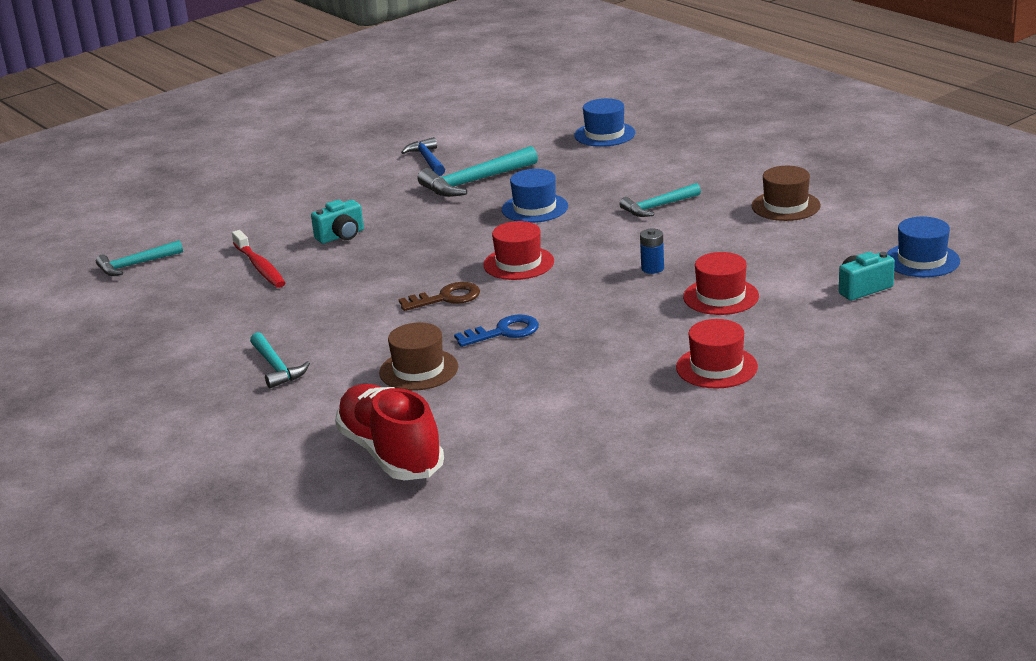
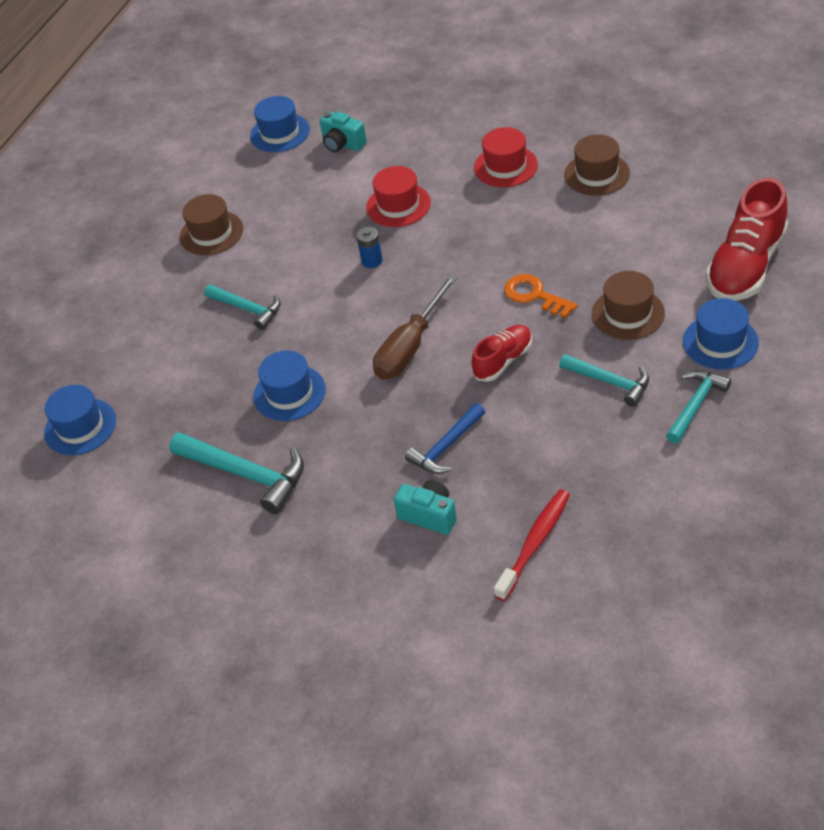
camera: 115 degrees left, 20 degrees up
(136, 265) = (603, 671): turquoise hammer -> turquoise hammer (609, 382)
(321, 403) = (720, 342): none -> blue hat
(427, 160) = (203, 551): blue hammer -> blue hammer (446, 446)
(446, 298) = (503, 361): brown key -> red shoe
(504, 332) = (534, 295): blue key -> orange key
(518, 263) = (410, 347): red hat -> brown screwdriver
(638, 416) = (596, 174): none -> brown hat

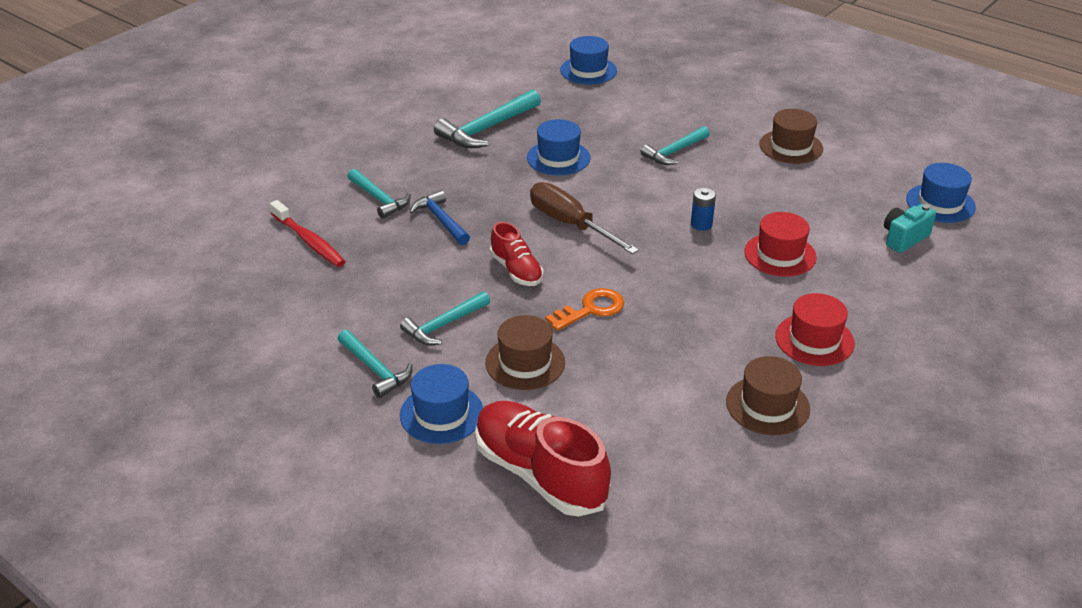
camera: 100 degrees right, 10 degrees down
(429, 515) = (379, 199): turquoise camera -> turquoise hammer

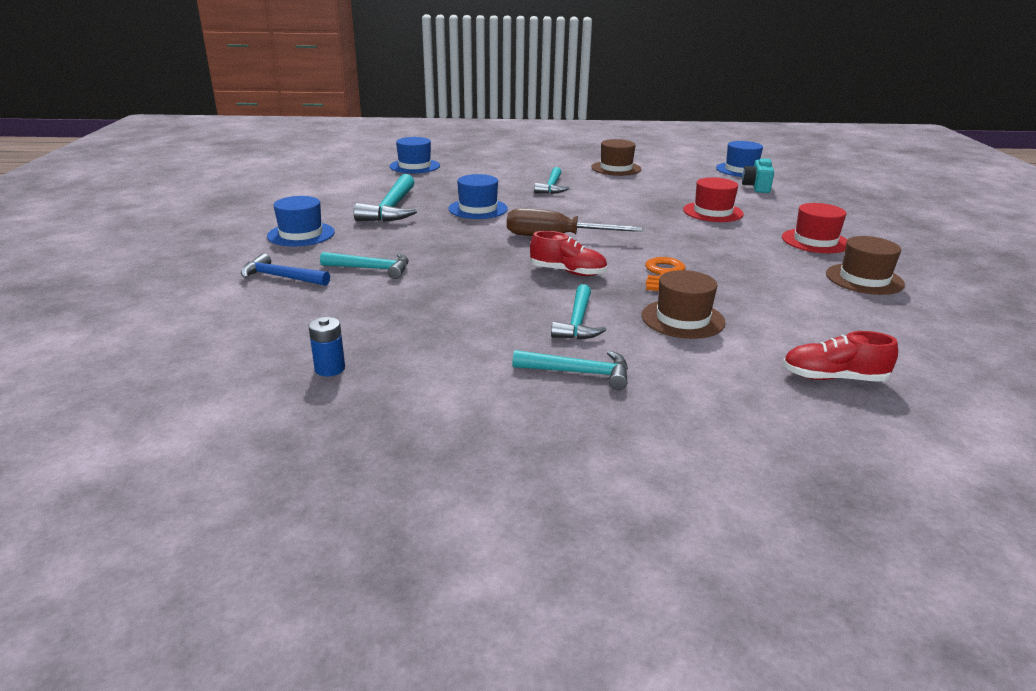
camera: 40 degrees left, 10 degrees down
(309, 241) = (351, 314): red toothbrush -> none
(441, 220) = (451, 264): blue hammer -> blue hammer (281, 277)
(441, 413) = (690, 376): blue hat -> blue hat (301, 234)
(540, 474) = (833, 378): red shoe -> red shoe, size x0.57
(701, 224) = (639, 213): blue battery -> blue battery (330, 369)

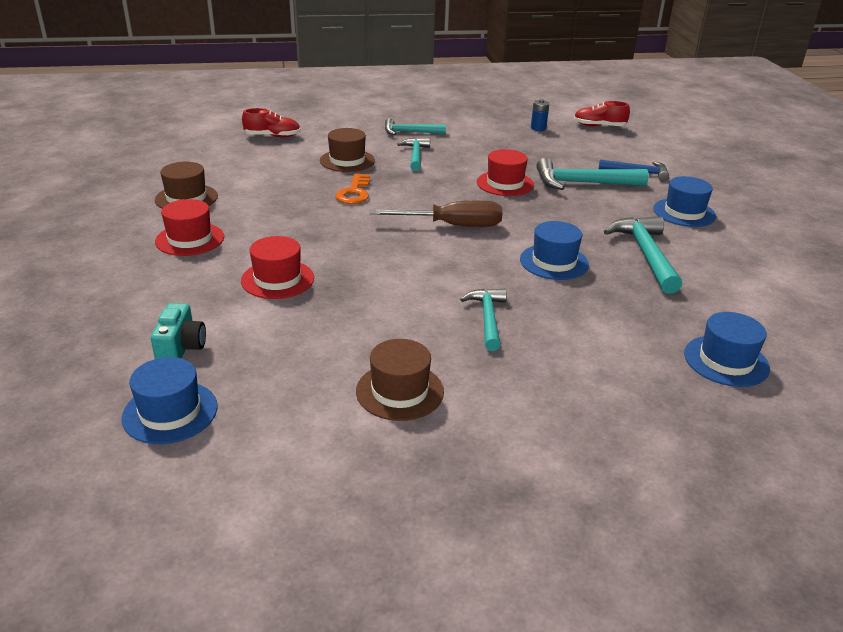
camera: 170 degrees right, 5 degrees up
(371, 269) = (583, 183): turquoise hammer -> turquoise hammer, size x1.55
(471, 274) = (505, 183): none -> red hat
(568, 272) = (431, 189): red shoe -> red shoe (599, 126)

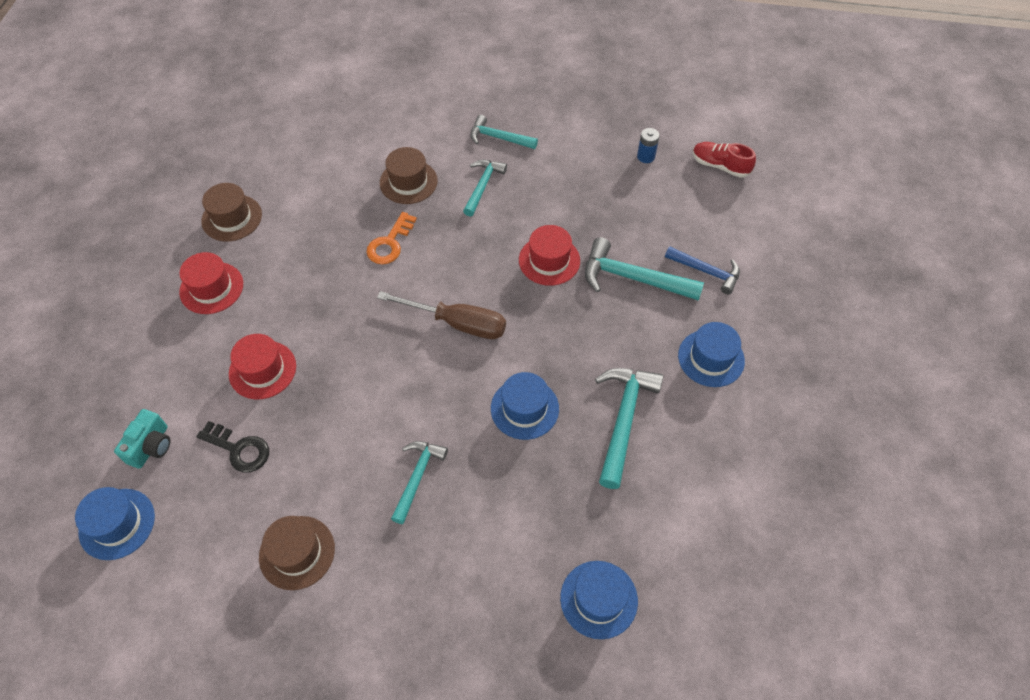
camera: 20 degrees right, 25 degrees up
(272, 136) = (354, 118): red shoe -> none
(286, 333) = (239, 449): none -> black key

